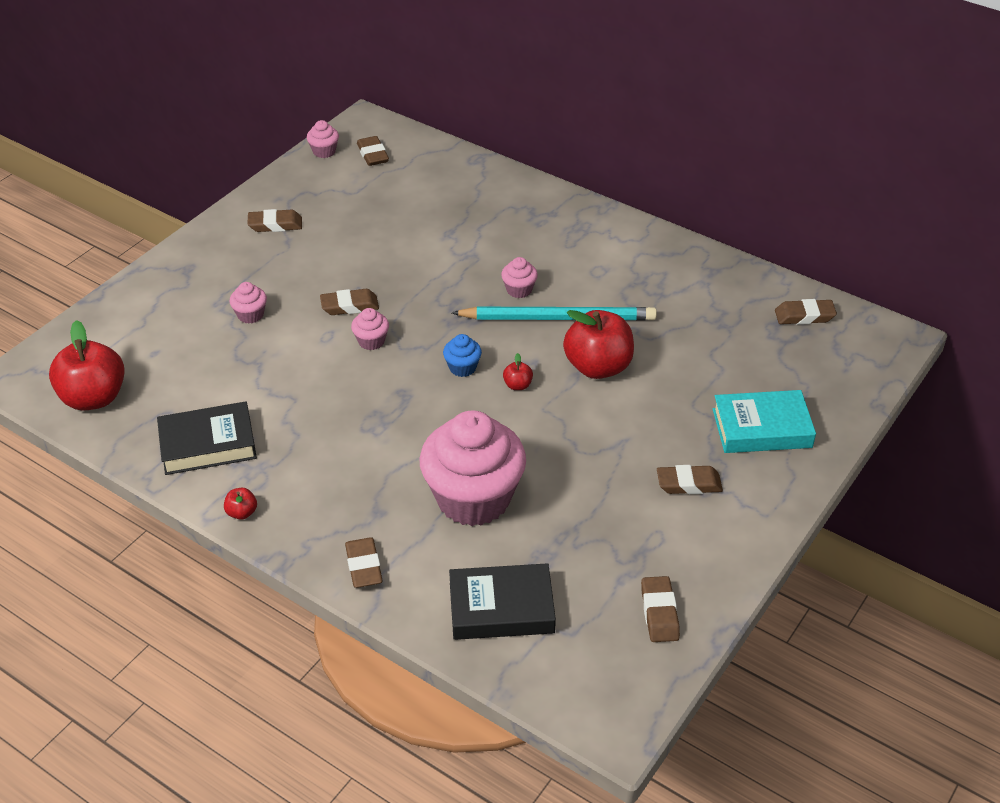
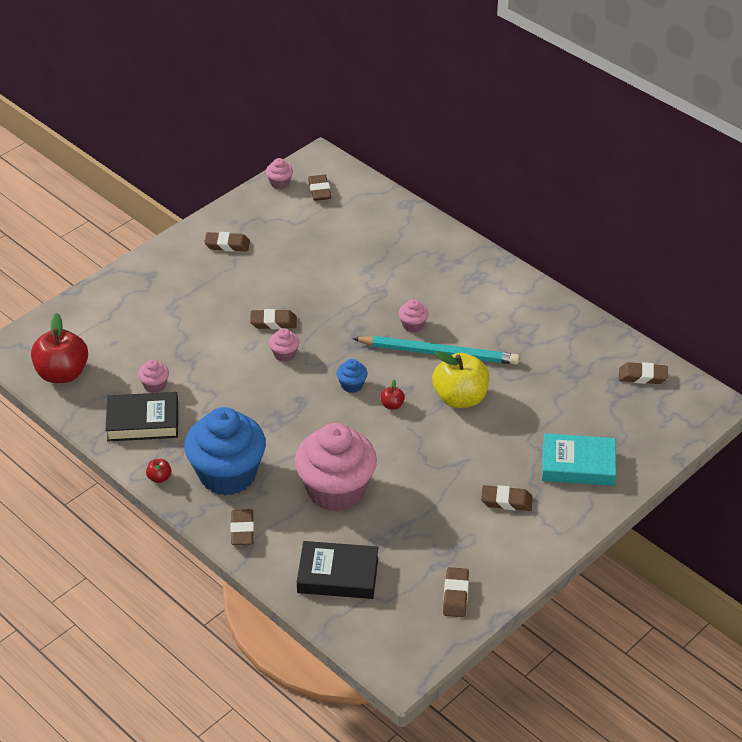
camera: 10 degrees right, 0 degrees up
(250, 315) = (193, 320): pink cupcake -> pink cupcake (155, 385)
(330, 496) = (227, 474): none -> blue cupcake
(598, 367) = (460, 398): red apple -> yellow apple

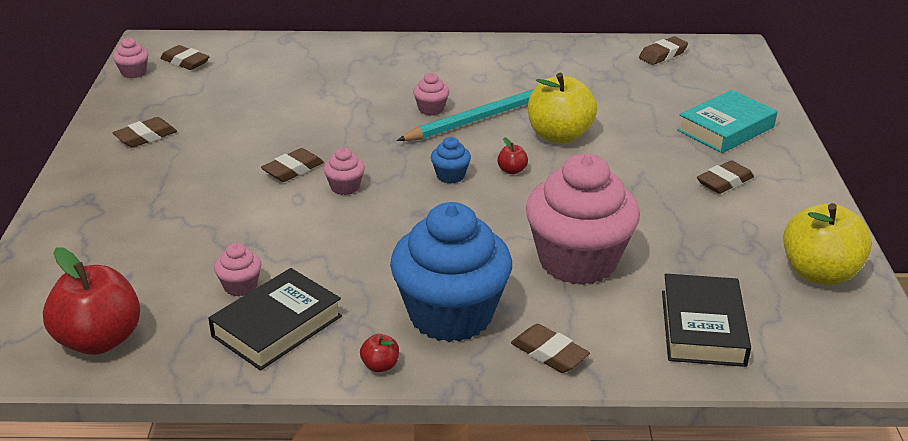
camera: 45 degrees left, 10 degrees down
(338, 575) = (702, 328): black book -> black book turned 45 degrees counterclockwise
(455, 595) = (819, 273): brown eraser -> yellow apple

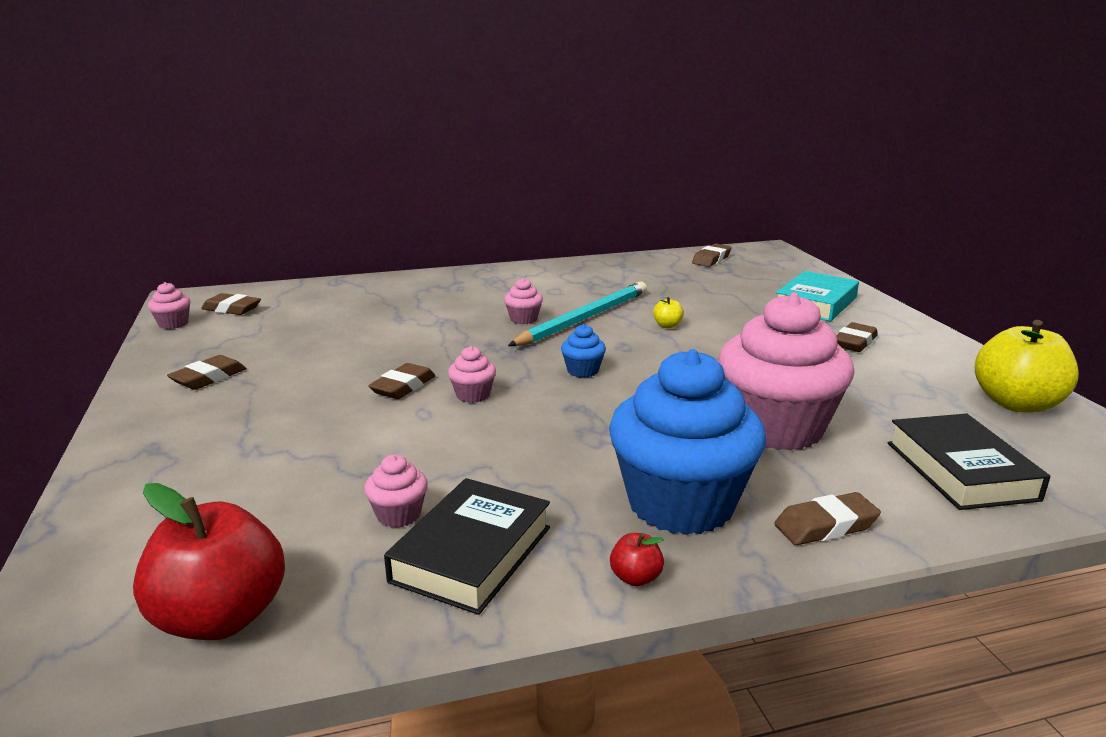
camera: 15 degrees left, 10 degrees down
(512, 170) = (643, 358): red apple -> none
(549, 353) = (825, 526): brown eraser -> brown eraser turned 45 degrees counterclockwise
(559, 135) = (667, 325): yellow apple -> yellow apple, size x0.42

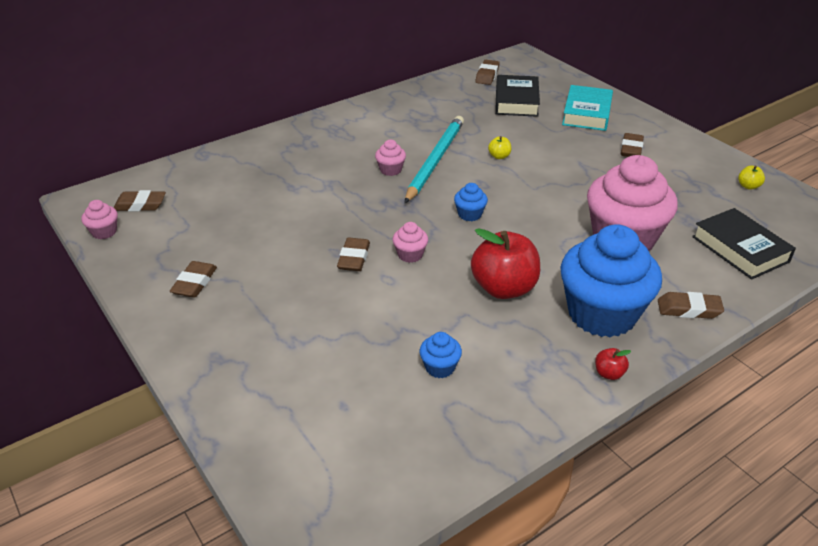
camera: 20 degrees left, 15 degrees up
(221, 617) = (393, 469): red apple -> red apple (504, 288)
(398, 515) = (440, 367): pink cupcake -> blue cupcake
(472, 554) = (506, 383): black book -> black book (516, 101)
(825, 526) = (689, 309): brown eraser -> brown eraser turned 45 degrees clockwise
(1016, 404) = (748, 186): yellow apple -> yellow apple, size x0.42

